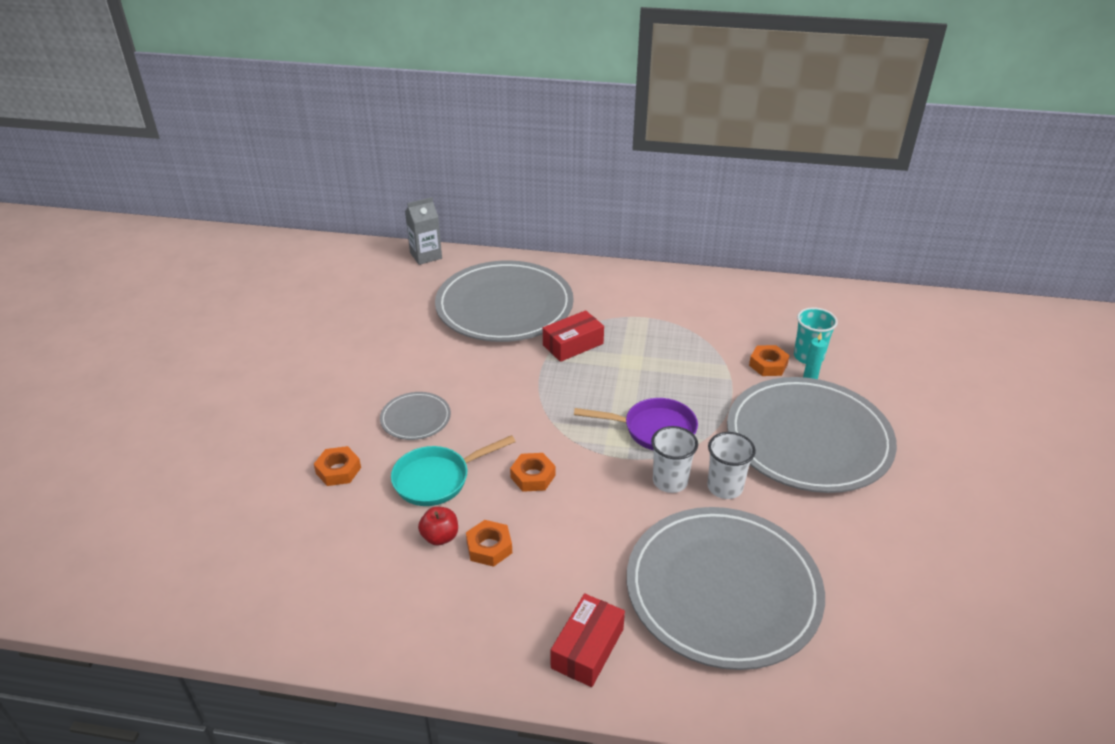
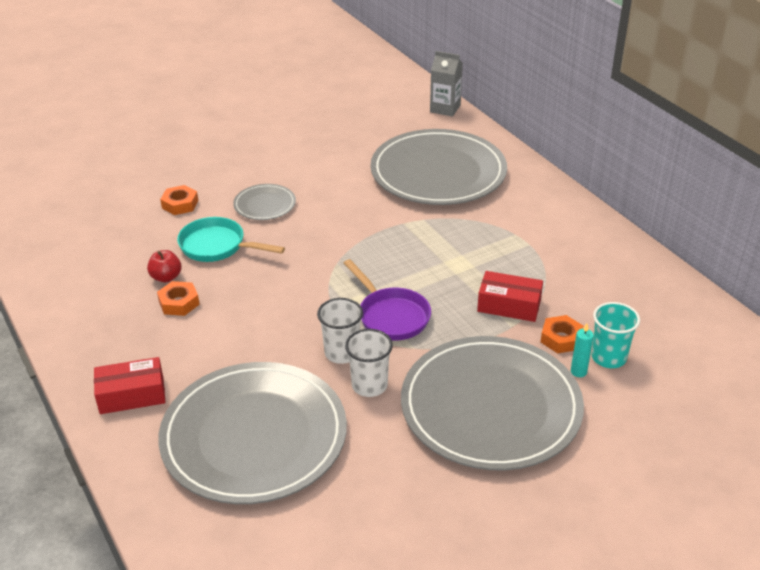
camera: 50 degrees right, 0 degrees up
(533, 476) = (268, 285): orange nut -> none
(573, 344) = (438, 226): red box -> red box (509, 305)

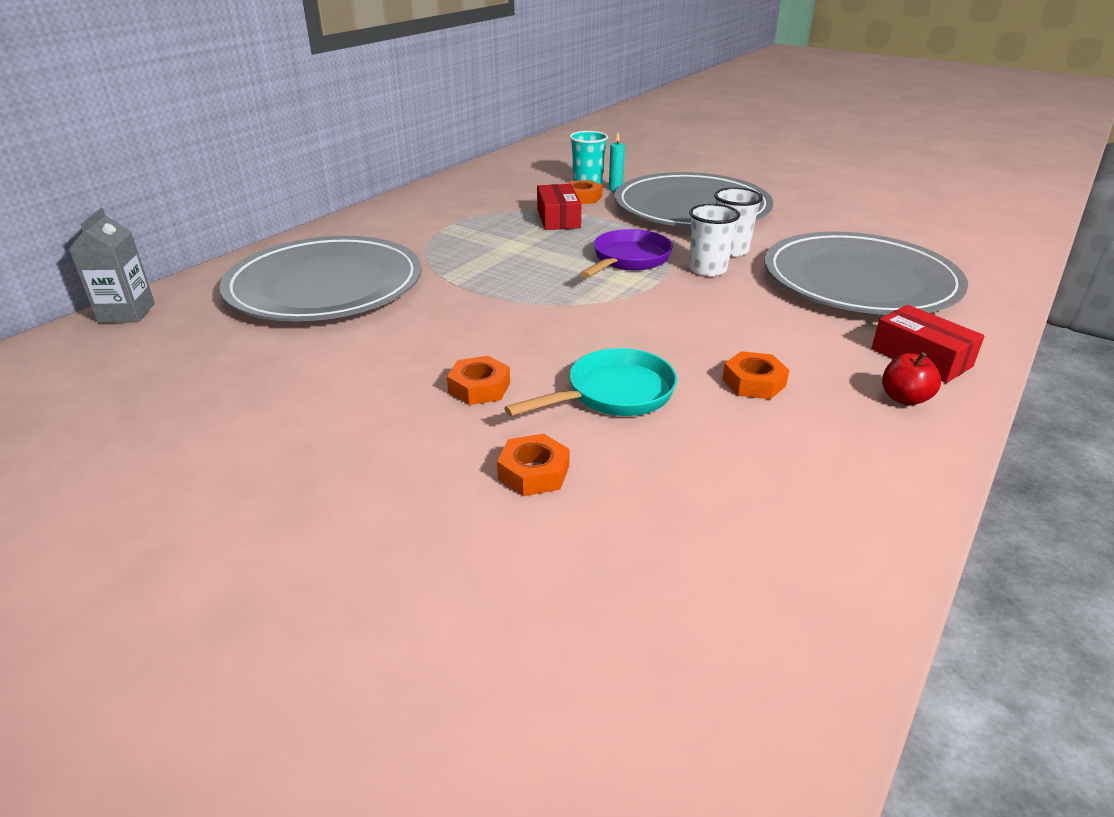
camera: 115 degrees left, 5 degrees down
(166, 277) = (720, 412): red apple -> red apple (904, 398)
(217, 246) = (613, 394): turquoise pan -> turquoise pan turned 120 degrees counterclockwise
(265, 205) = (479, 387): grey plate -> orange nut

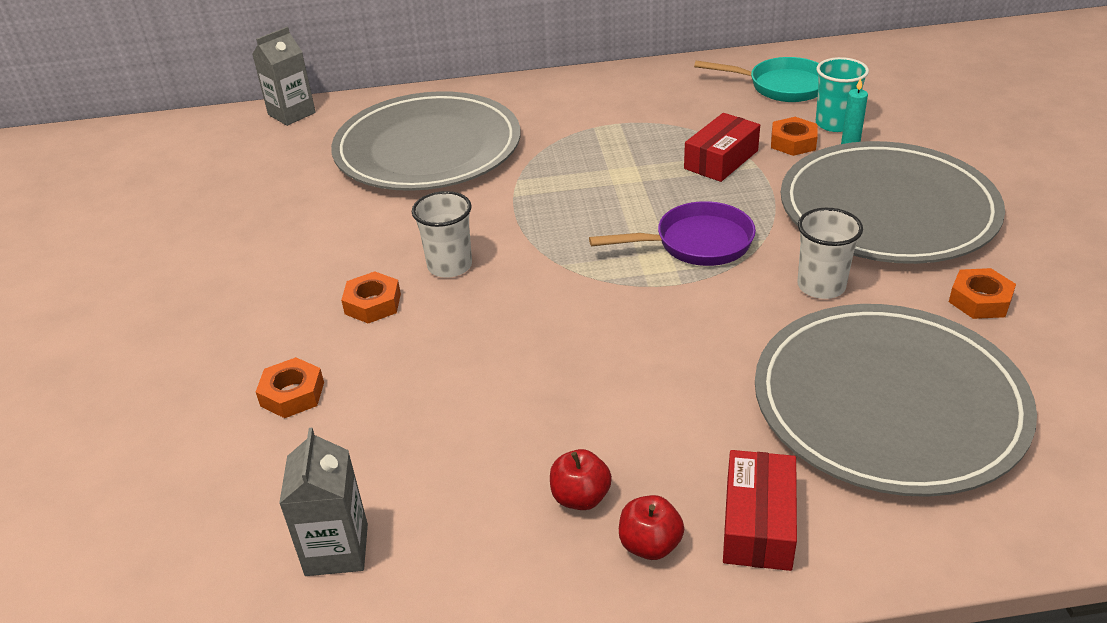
camera: 50 degrees right, 5 degrees up
(613, 394) = (441, 370): turquoise pan -> turquoise pan (781, 86)
(707, 269) = (750, 296): white cup -> white cup (450, 266)
(753, 382) = (557, 435): orange nut -> orange nut (980, 300)
(768, 530) = (337, 549): none -> grey carton
(830, 402) = (580, 497): none -> red apple

